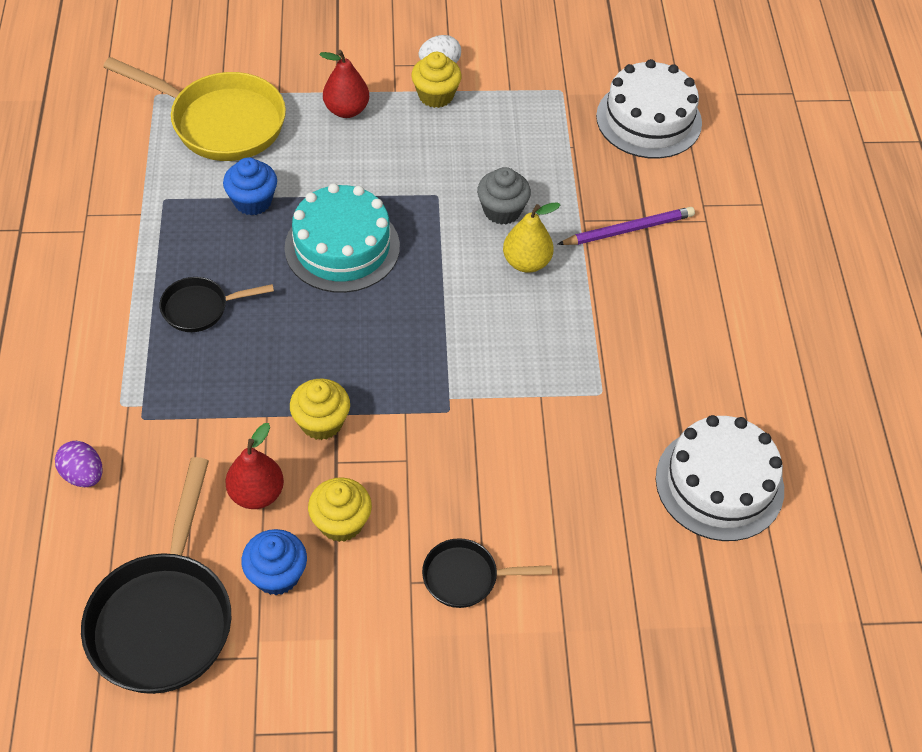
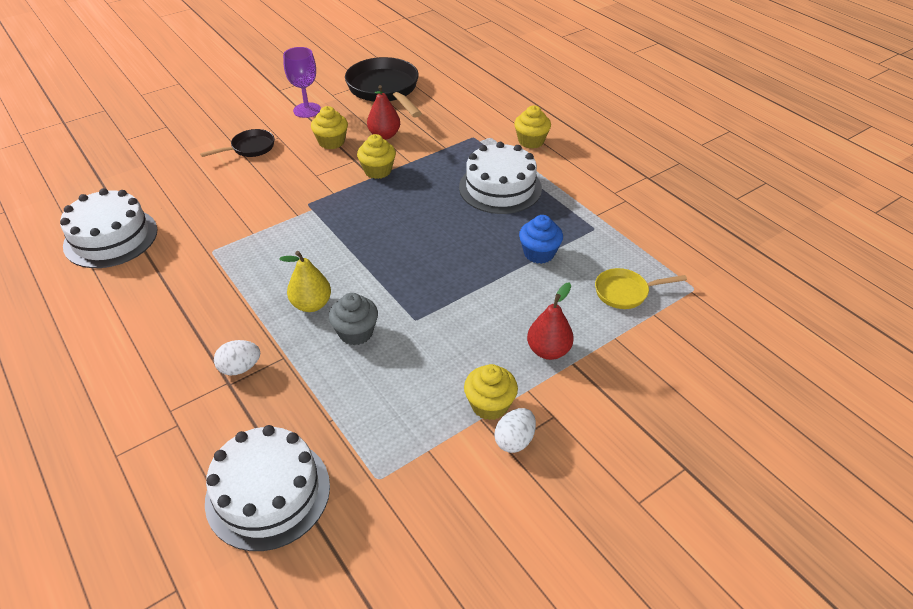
camera: 150 degrees right, 10 degrees down
(78, 365) = (531, 141): none -> yellow cupcake
(83, 475) = (474, 111): purple egg -> none
(200, 308) = (500, 188): black pan -> white cake
(220, 122) = (625, 292): yellow pan -> yellow pan, size x0.52
(277, 575) = (347, 117): blue cupcake -> none
(326, 632) = (307, 110): none -> purple goblet
(342, 247) = (451, 254): turquoise cake -> none
(628, 229) = (240, 368): purple pencil -> white egg

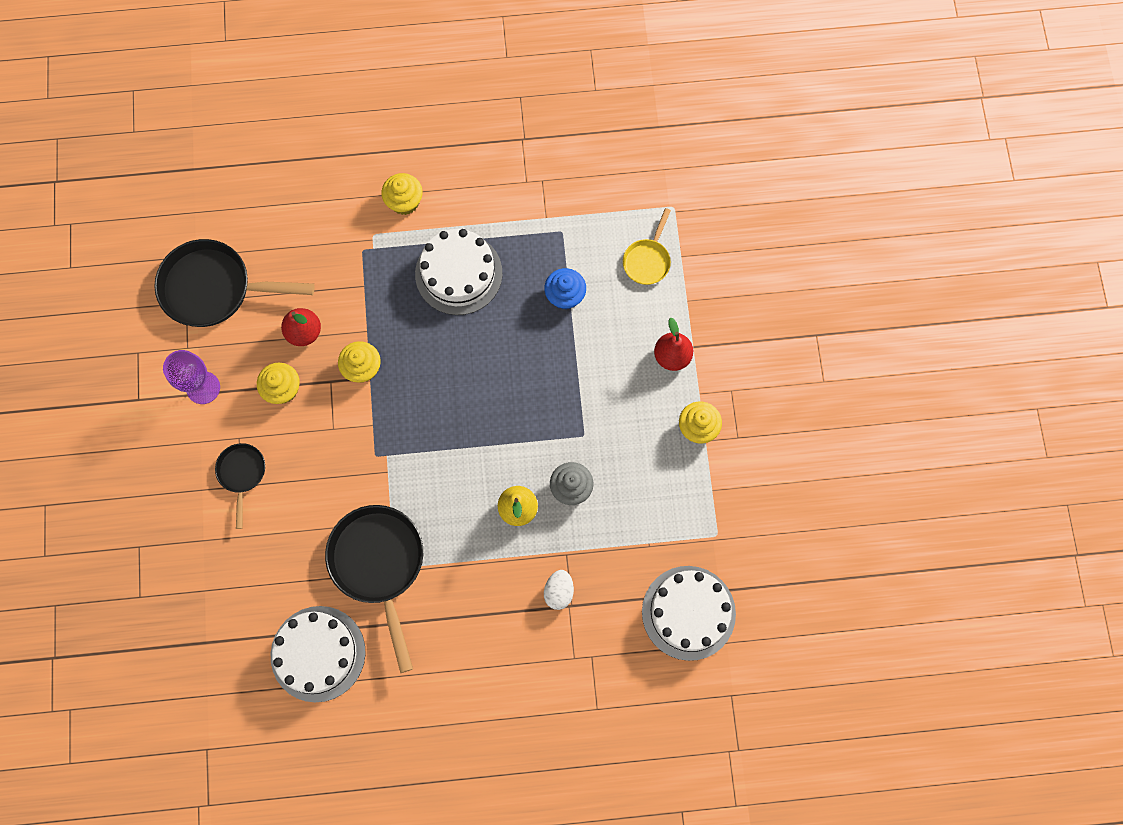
camera: 60 degrees left, 30 degrees up
(209, 241) = (379, 565): none -> black pan
(514, 440) = (736, 429): white egg -> none

